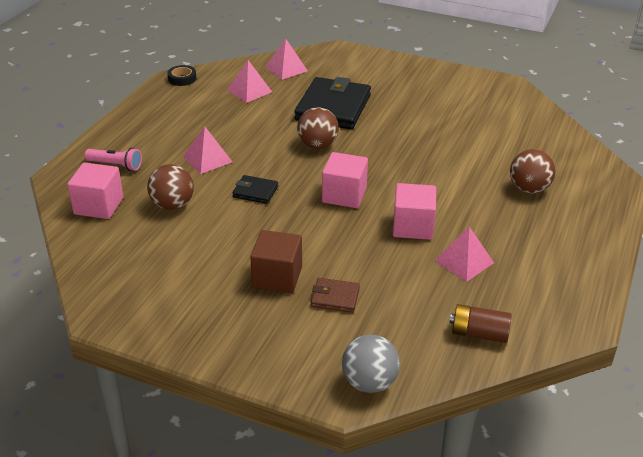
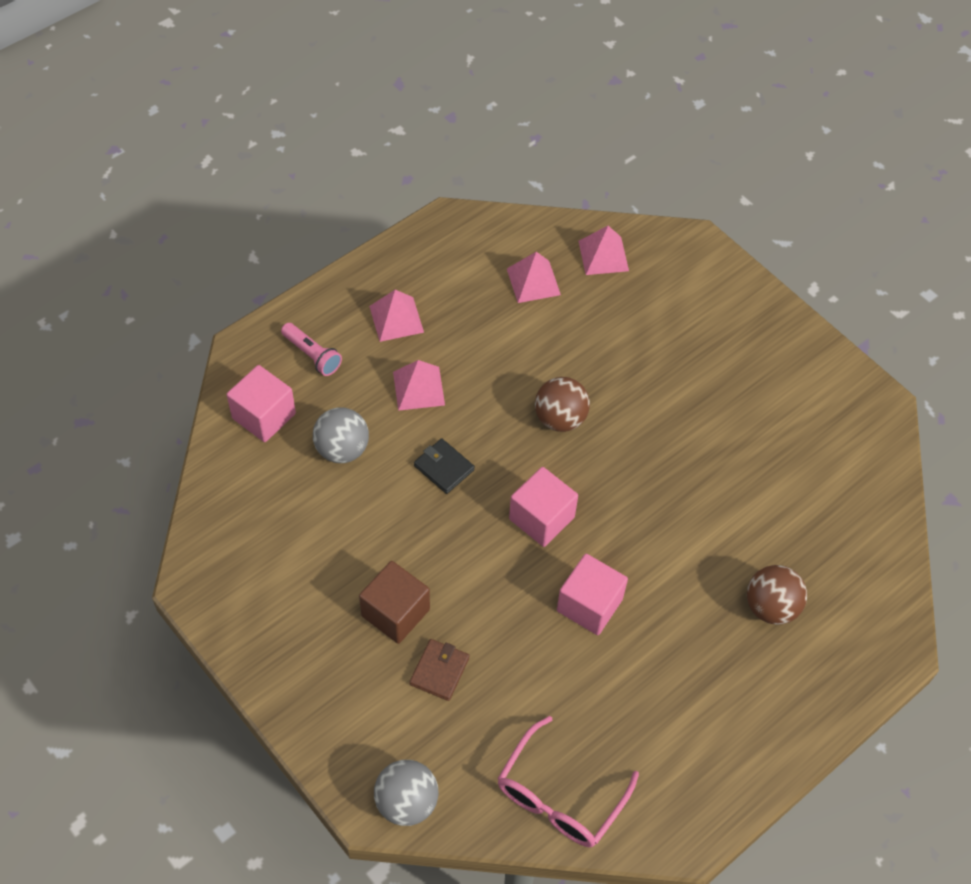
camera: 25 degrees right, 20 degrees up
(172, 205) = (342, 449): brown ball -> grey ball
(182, 78) = (463, 224): black tape -> none
(333, 107) = (619, 356): black wallet -> none
(335, 297) = (439, 671): brown wallet -> brown wallet turned 75 degrees clockwise
(464, 261) = (613, 685): pink pyramid -> pink pyramid (396, 319)
(479, 334) = (560, 795): brown battery -> pink glasses

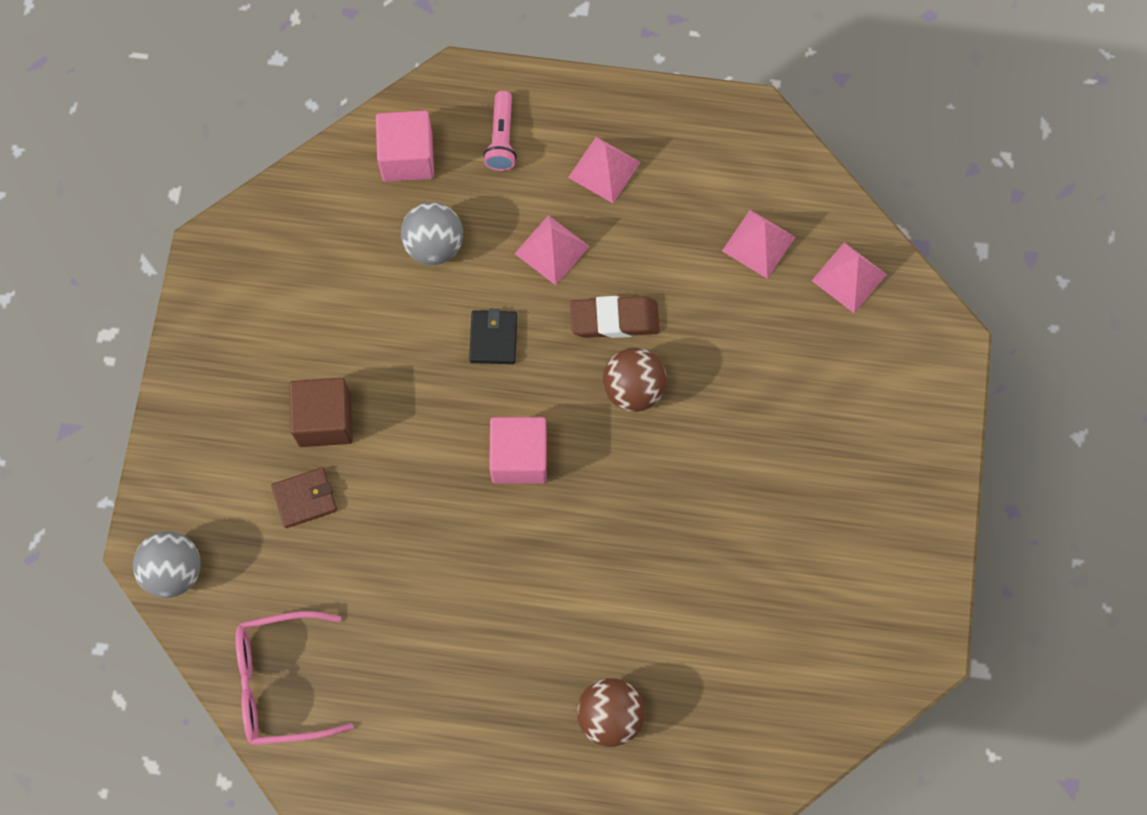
camera: 50 degrees right, 15 degrees up
(503, 392) = (614, 320): none -> brown eraser
(589, 605) = (472, 565): pink cube -> none

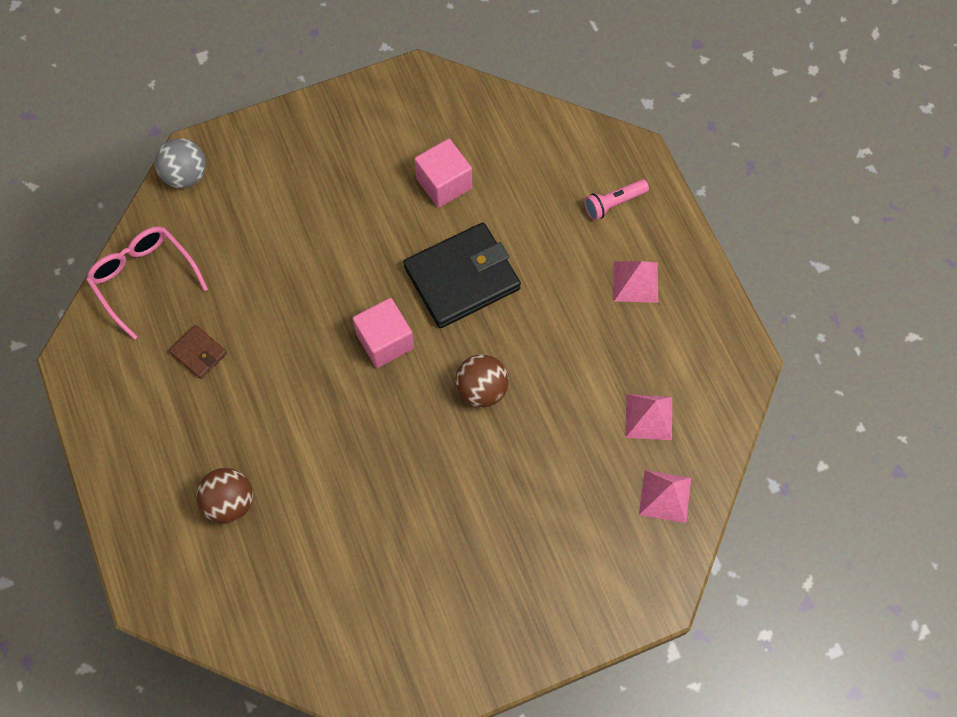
camera: 60 degrees right, 5 degrees down
(305, 498) = (278, 224): brown wallet -> brown wallet (199, 353)
(325, 420) = (339, 206): brown cube -> none
(407, 157) = (559, 153): pink cube -> pink cube (444, 184)
(434, 245) = (506, 204): grey ball -> none
(493, 338) = (462, 278): black wallet -> black wallet, size x2.15
(551, 250) = (552, 280): pink pyramid -> none
(614, 320) = (526, 349): brown eraser -> none

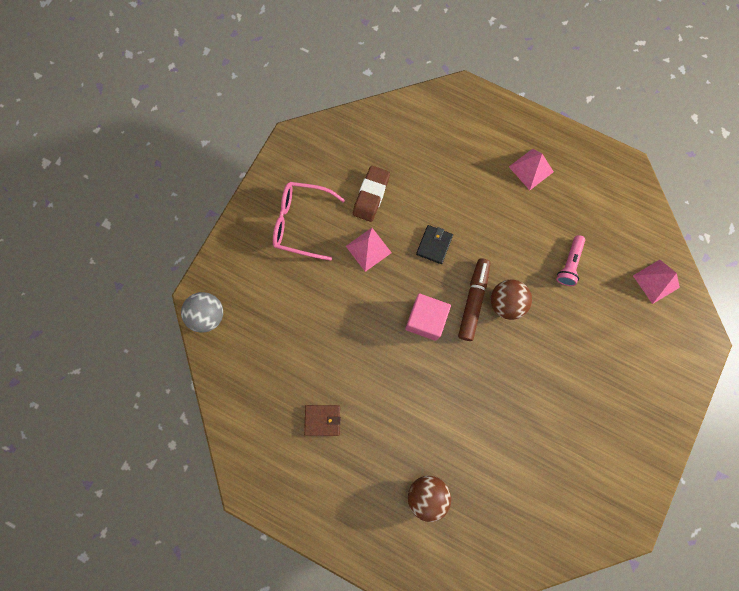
camera: 40 degrees left, 10 degrees up
(144, 279) = (245, 402): pink glasses -> pink glasses (302, 223)
(444, 184) = (371, 195): pink cube -> brown eraser
(450, 361) = (473, 301): none -> brown marker
(462, 278) = (434, 245): black wallet -> black wallet, size x0.47
(614, 203) = (477, 131): pink flashlight -> pink flashlight (569, 264)
(649, 417) = (608, 243): pink pyramid -> pink pyramid (368, 249)

